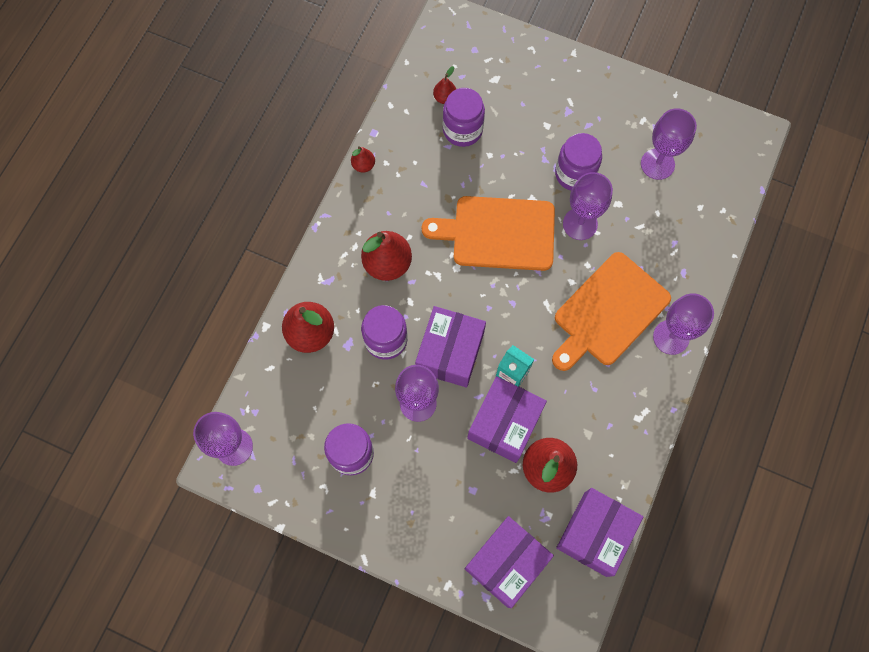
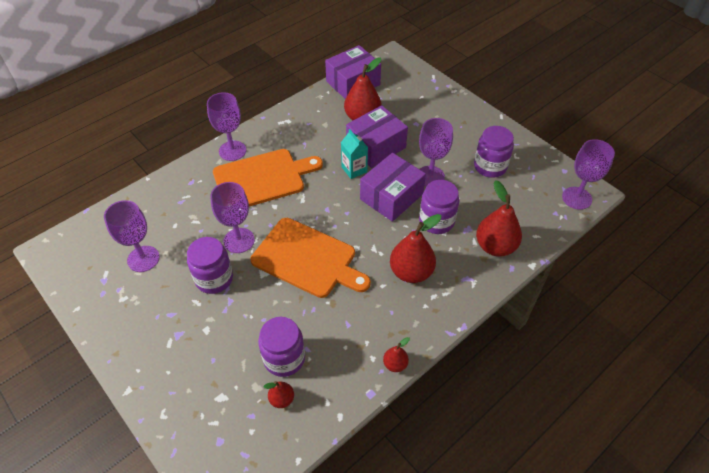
camera: 155 degrees left, 20 degrees down
(506, 563) = (413, 88): purple box -> none

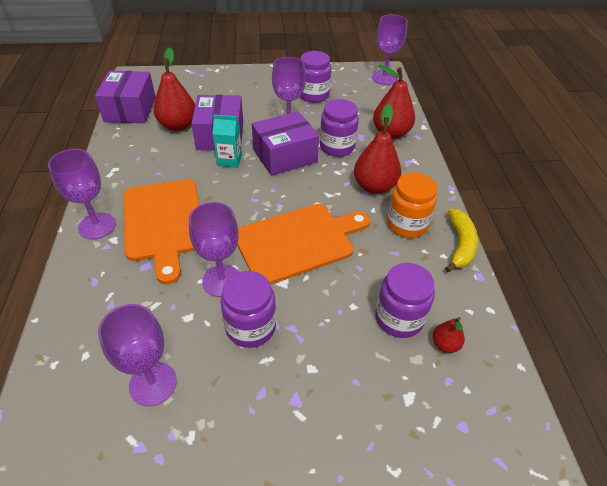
camera: 55 degrees left, 5 degrees down
(262, 178) = (164, 223): orange cutting board -> orange cutting board turned 150 degrees clockwise
(386, 316) = (406, 224): none -> orange jar
(391, 196) = (285, 156): purple box -> purple box turned 75 degrees clockwise
(395, 364) = (460, 245): red pear -> yellow banana

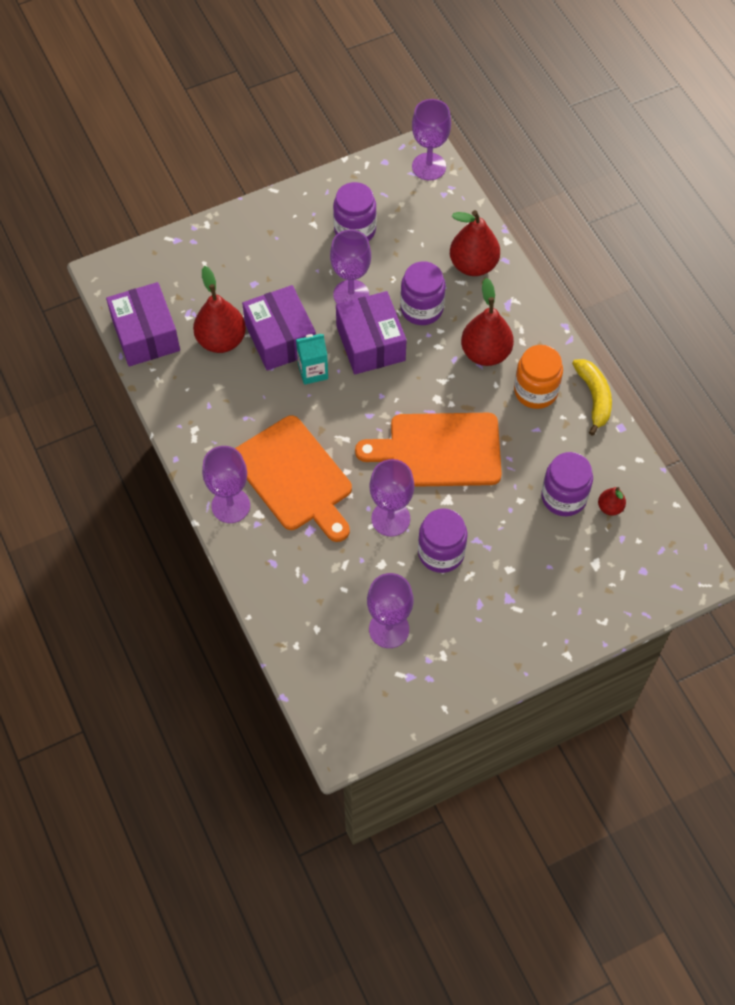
camera: 20 degrees left, 15 degrees up
(285, 156) = (370, 343): purple box -> purple box turned 60 degrees counterclockwise
(298, 241) = (439, 450): orange cutting board -> orange cutting board turned 135 degrees counterclockwise

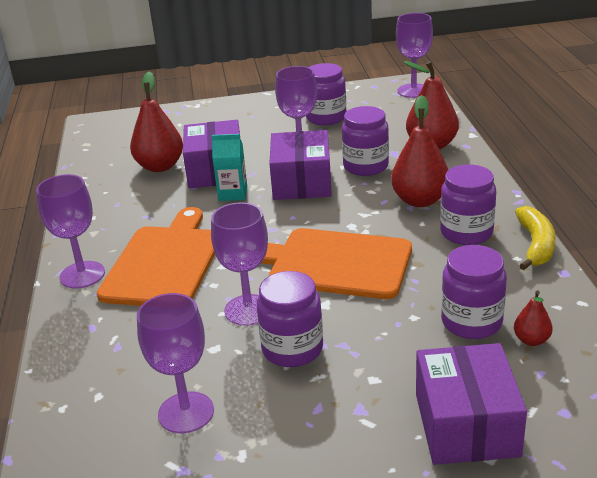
camera: 20 degrees right, 30 degrees down
(146, 335) = (96, 157): purple box -> purple box (466, 424)
(295, 477) = (164, 263): orange cutting board -> orange cutting board turned 150 degrees counterclockwise
(535, 391) = (466, 232): orange jar -> purple jar

